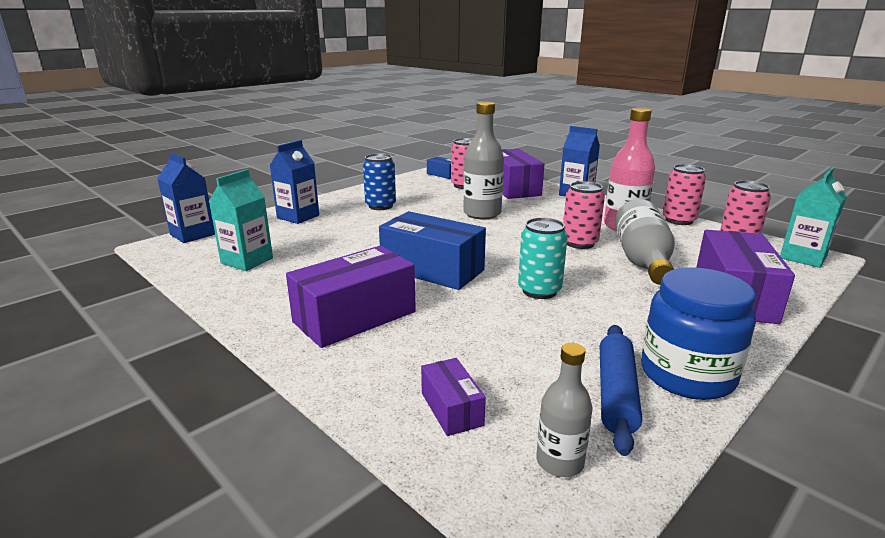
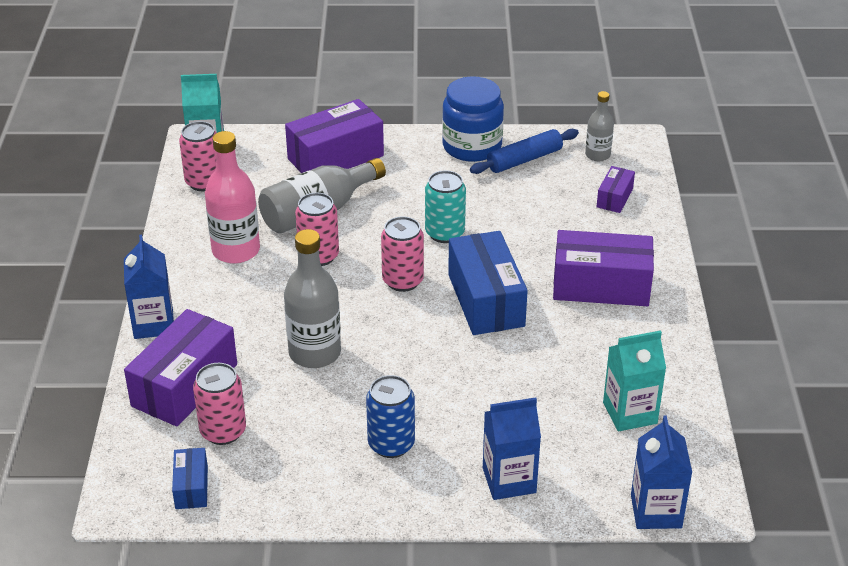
camera: 135 degrees left, 15 degrees up
(678, 220) = (175, 227): pink can -> pink can (403, 281)

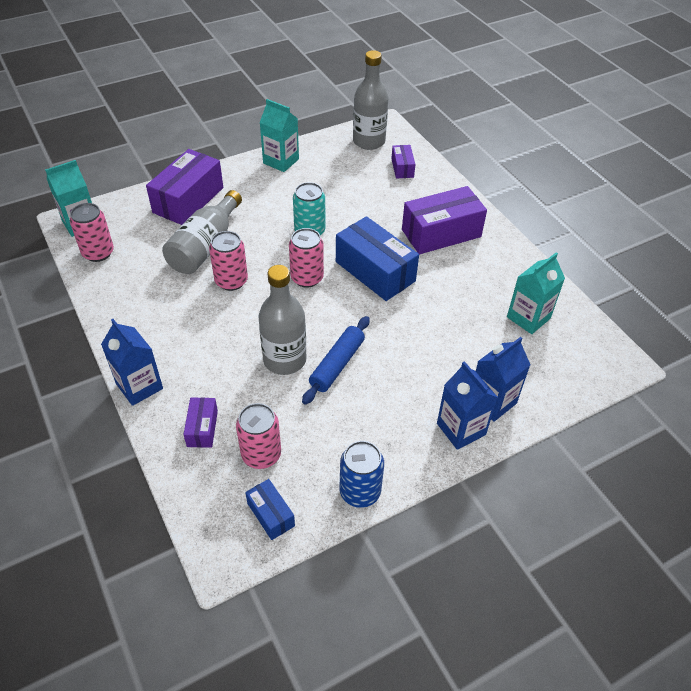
camera: 30 degrees left, 10 degrees up
(184, 385) = (202, 428): purple box -> purple box, size x0.50
(236, 250) = (164, 299): pink bottle -> none
(391, 444) = (393, 409): blue can -> blue can (360, 492)
(472, 146) = (281, 161): blue jar -> turquoise carton
(524, 159) = (323, 159): blue rolling pin -> blue rolling pin (337, 364)
(597, 155) = (369, 141): grey bottle -> grey bottle, size x1.75
(656, 511) = (598, 382): blue carton -> blue carton (461, 429)

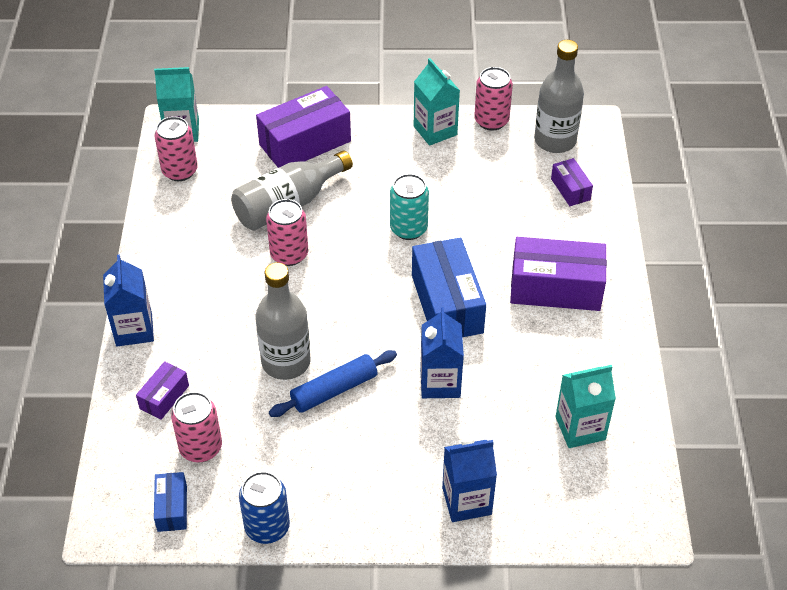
camera: 30 degrees right, 0 degrees up
(307, 278) = (368, 282): pink can -> pink can (491, 121)
(402, 168) = (570, 189): purple box -> purple box turned 45 degrees counterclockwise
(461, 429) = (412, 513): blue carton -> blue carton (440, 382)

